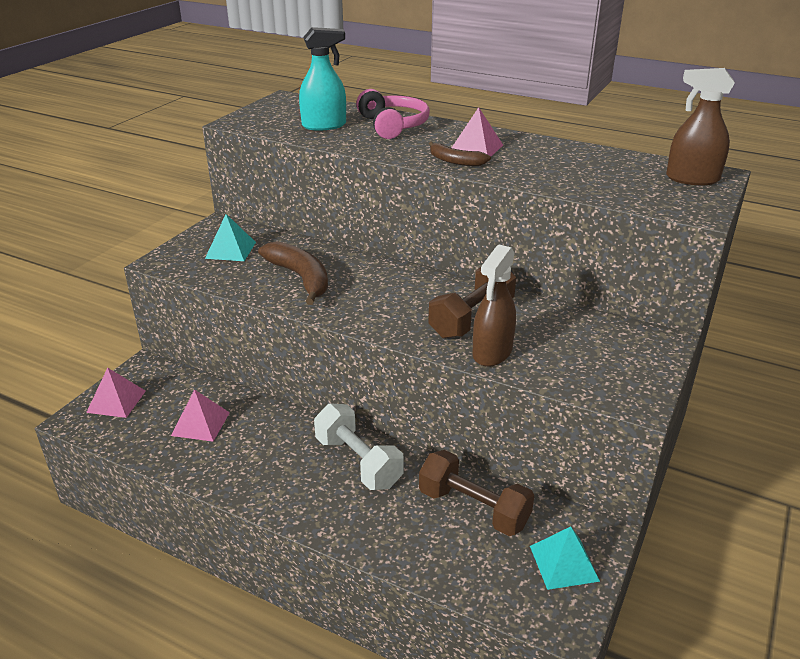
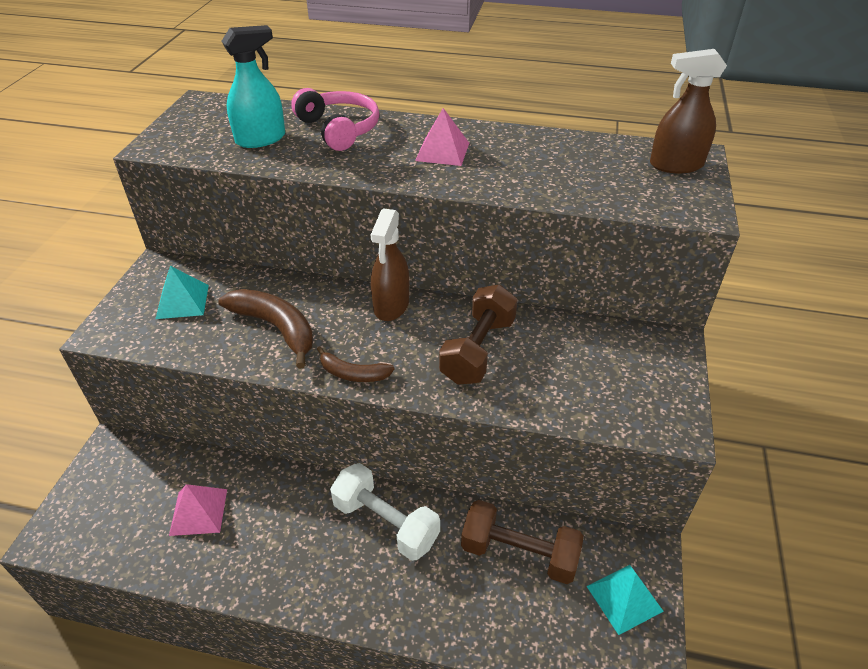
camera: 15 degrees left, 10 degrees up
(116, 401) = (90, 503): pink pyramid -> none
(455, 161) = (428, 174): brown banana -> brown banana (353, 374)
(492, 353) = (514, 393): brown spray bottle -> brown spray bottle (391, 306)

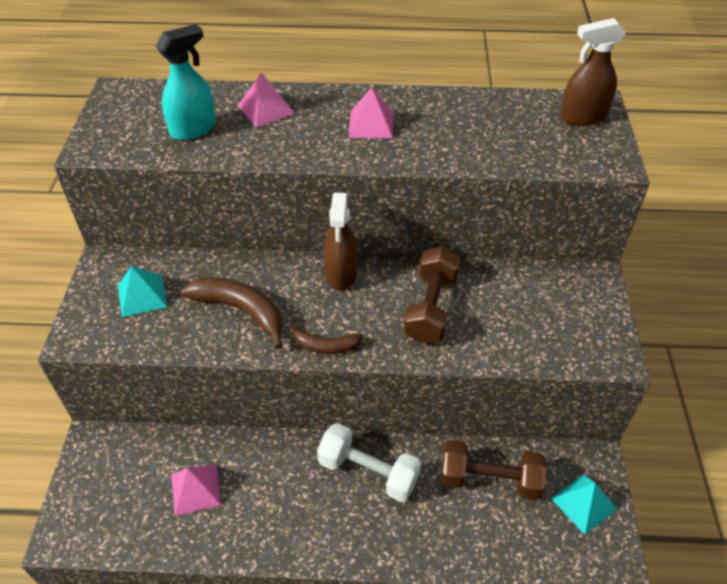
camera: 10 degrees left, 5 degrees up
(339, 129) = (266, 109): pink headphones -> pink pyramid

